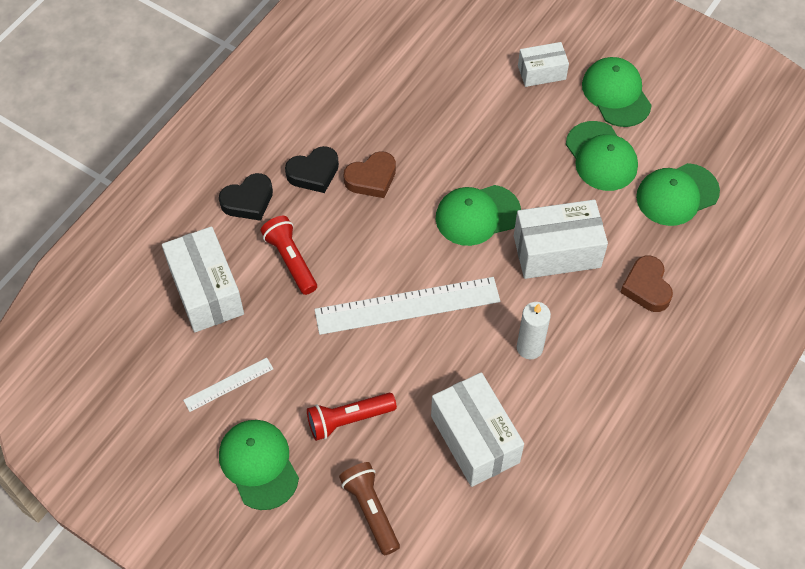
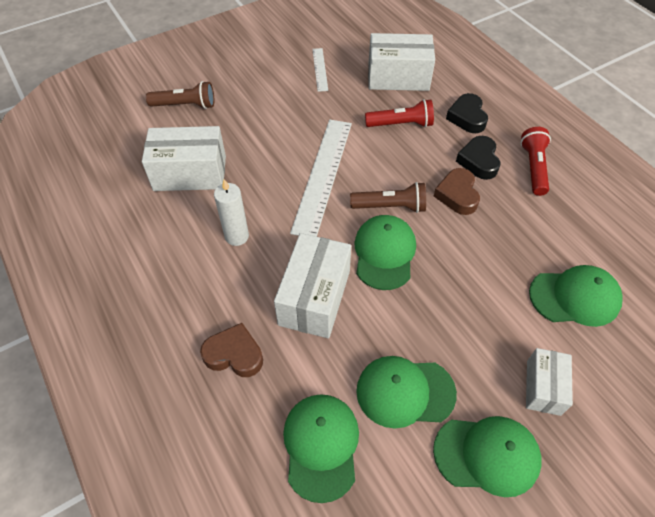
camera: 115 degrees right, 5 degrees down
(259, 464) = (255, 67): green cap -> green cap (574, 297)
(348, 419) = (254, 114): red flashlight -> red flashlight (533, 167)
(418, 229) = (390, 207): none -> brown flashlight

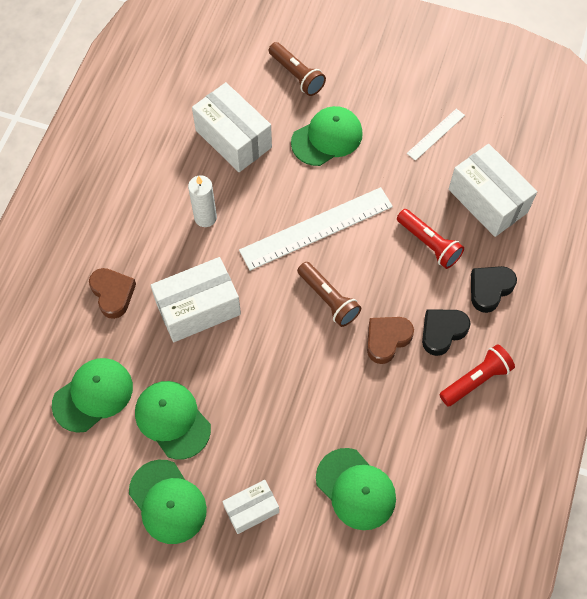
camera: 50 degrees right, 10 degrees up
(384, 253) = (278, 326): green cap -> green cap (327, 138)

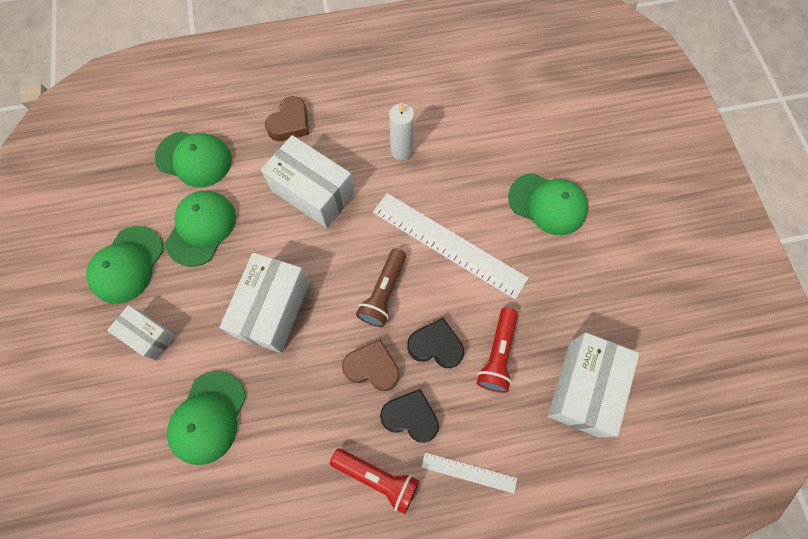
camera: 60 degrees right, 5 degrees up
(233, 139) = (492, 130): white box -> white box (273, 309)
(296, 75) = (593, 145): brown flashlight -> none
(436, 134) = (623, 298): white ruler -> white ruler (469, 472)
(489, 289) = (485, 441): black heart -> black heart (436, 346)

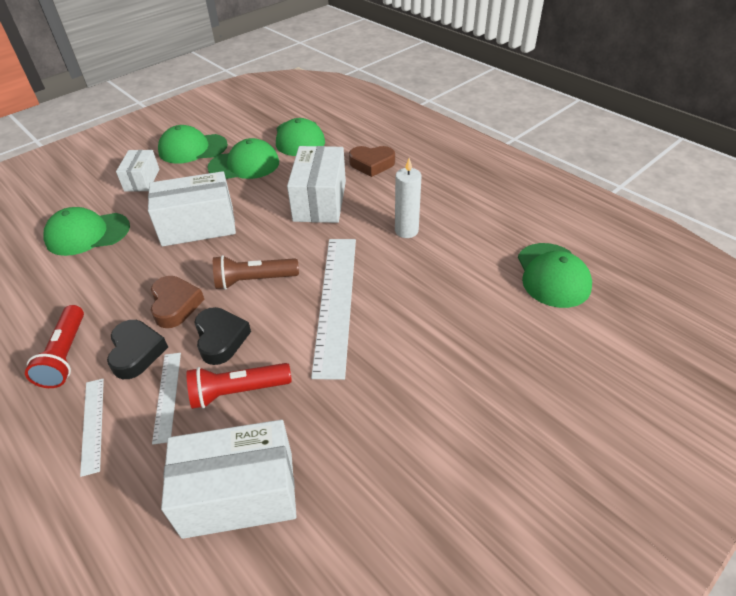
camera: 60 degrees right, 25 degrees down
(472, 407) = (167, 395): none -> white ruler
(547, 204) = (447, 358): green cap -> green cap (552, 275)

